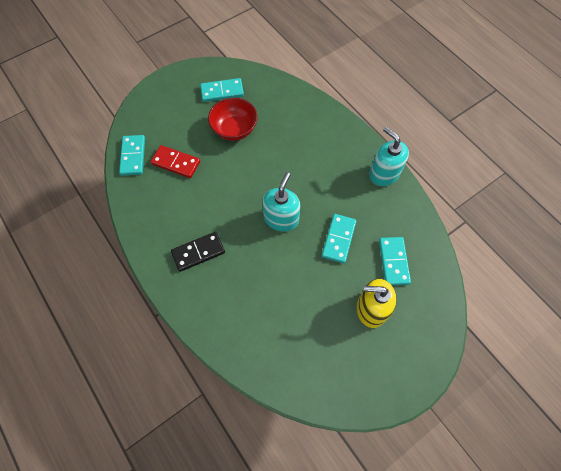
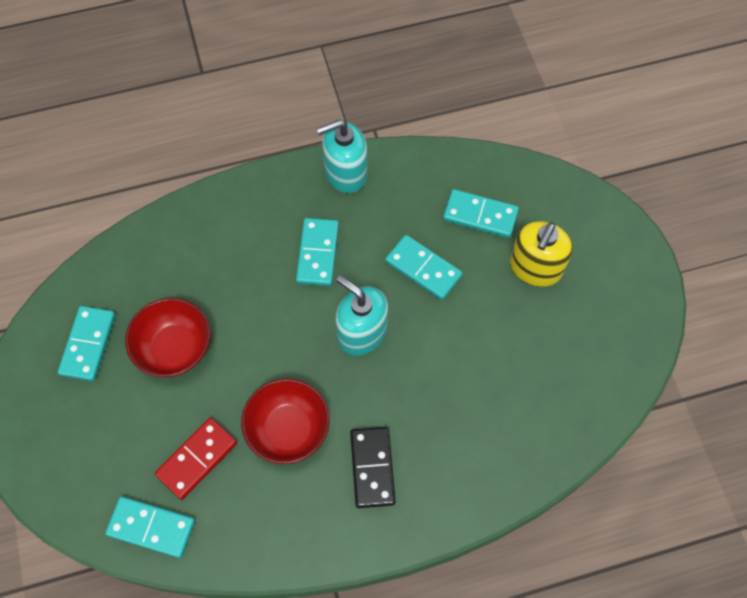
camera: 70 degrees left, 0 degrees up
(207, 200) = (288, 430): none -> red bowl
(322, 177) = (317, 253): none -> turquoise domino

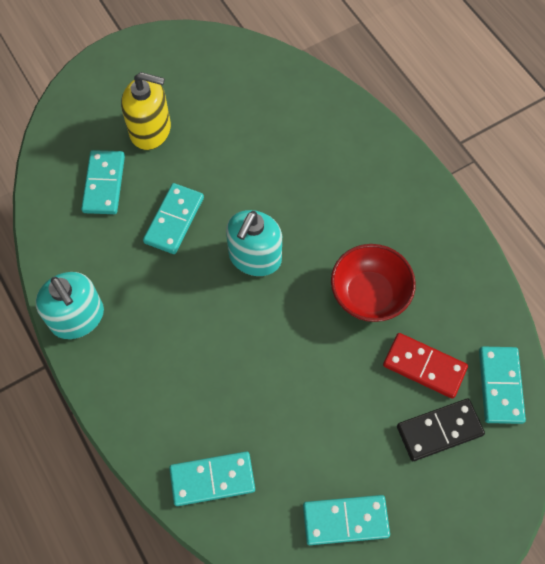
camera: 105 degrees left, 0 degrees up
(174, 348) = (322, 427): red bowl -> none
(317, 253) = (180, 319): turquoise domino -> turquoise domino (212, 479)
(372, 468) = (379, 218): black domino -> black domino (439, 431)

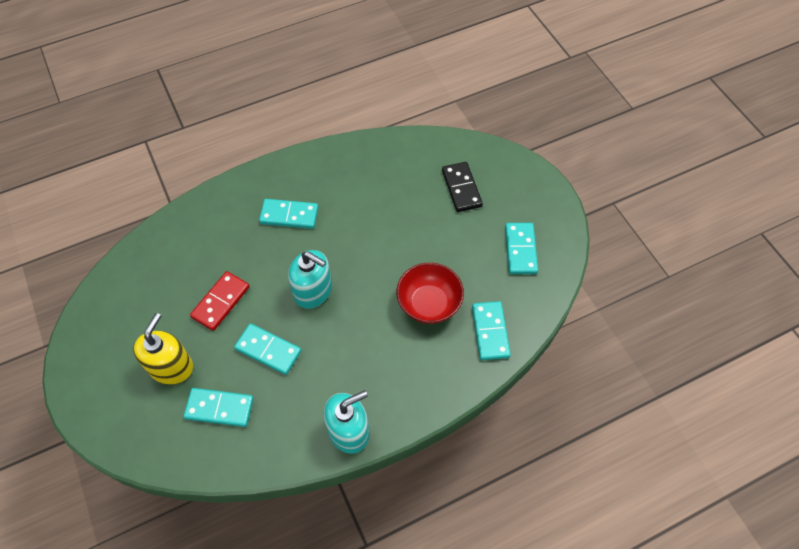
camera: 85 degrees left, 5 degrees down
(369, 295) = (356, 217): red bowl -> red bowl (429, 304)
(424, 366) = (415, 190): red domino -> red domino (220, 302)
(500, 386) = (433, 150): turquoise domino -> turquoise domino (289, 215)

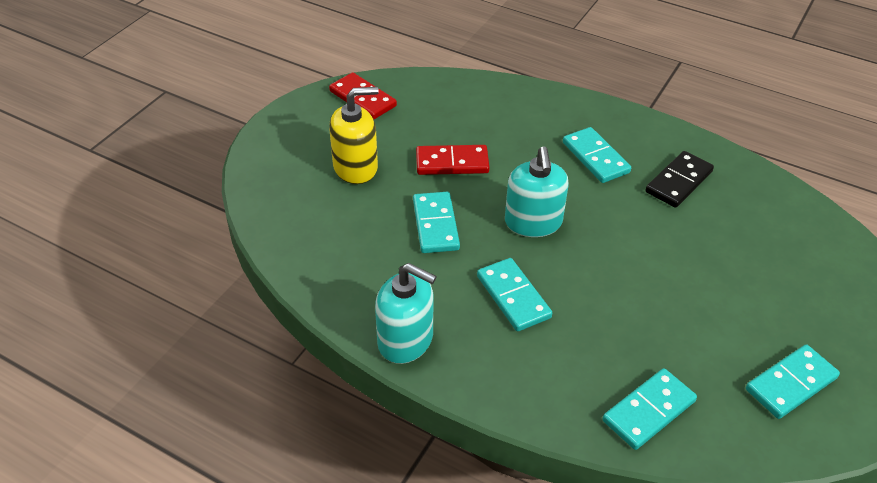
camera: 55 degrees right, 15 degrees down
(103, 317) = (362, 99): none -> red domino
(219, 408) = (344, 224): turquoise domino -> turquoise domino (513, 297)
(429, 304) = (621, 329): red bowl -> none
(461, 188) = (800, 279): black domino -> black domino (679, 182)

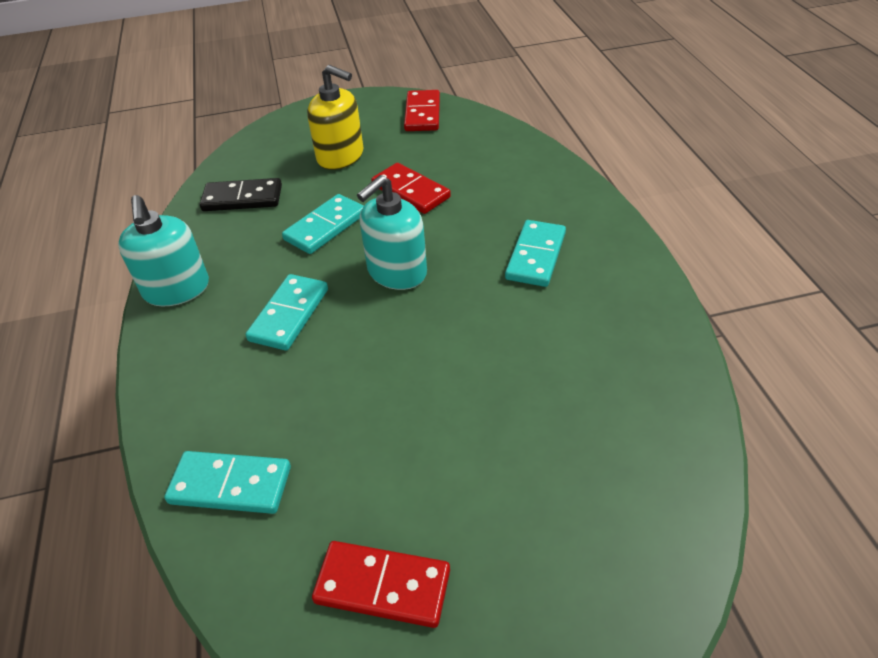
camera: 50 degrees right, 0 degrees up
(679, 182) = (583, 325): black domino -> black domino (242, 198)
(791, 384) = (382, 586): turquoise domino -> red domino

